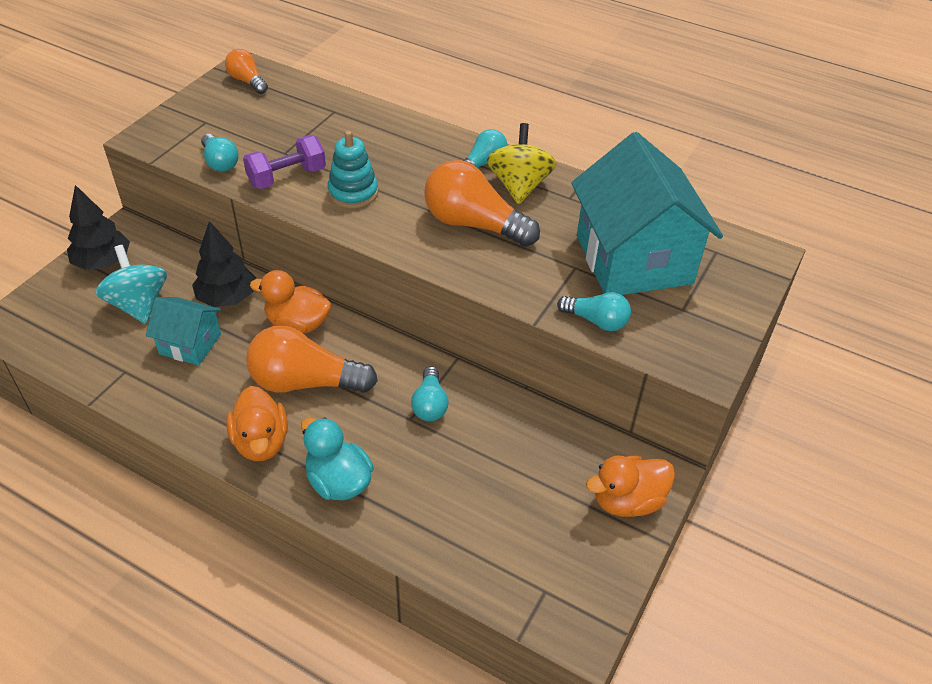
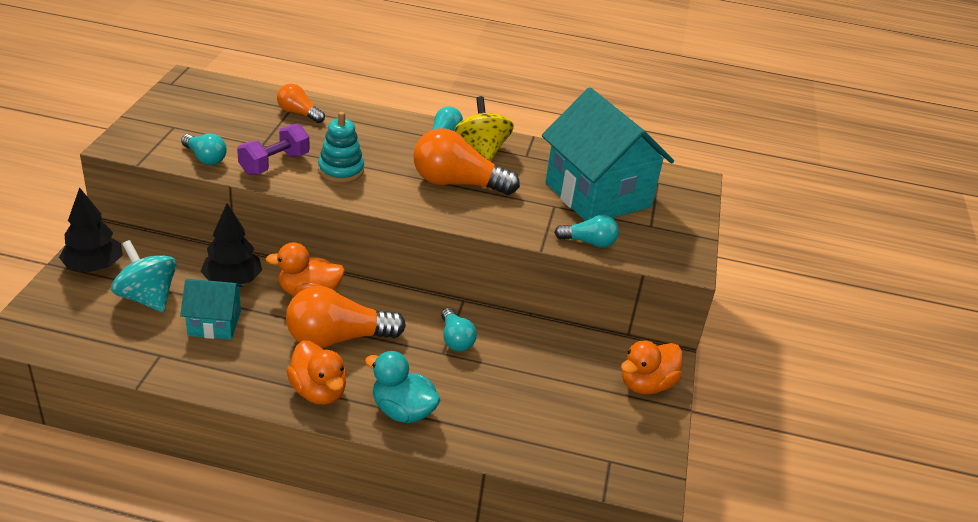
camera: 20 degrees left, 10 degrees down
(247, 81) = (197, 90): orange light bulb -> orange light bulb (298, 113)

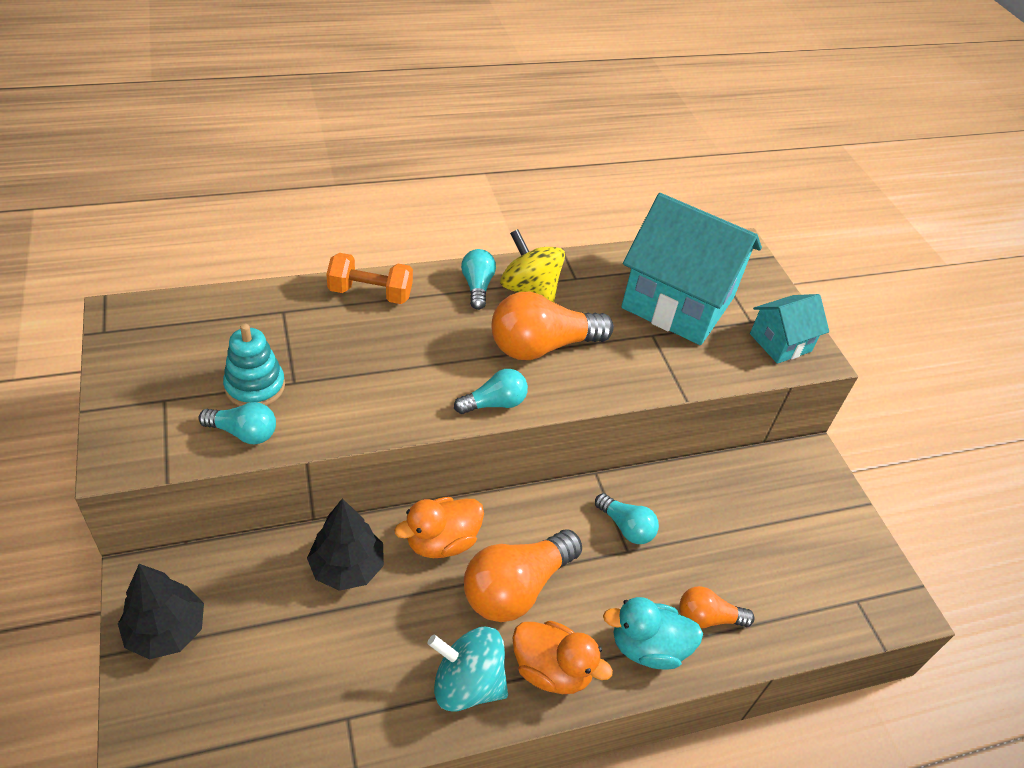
camera: 30 degrees left, 10 degrees up
(147, 297) = (268, 643): turquoise spinning top -> turquoise spinning top (467, 684)
(214, 323) = (373, 638): turquoise house -> turquoise house (780, 342)
(274, 164) = (331, 405): purple dumbbell -> none
(298, 113) = (298, 316): orange light bulb -> orange light bulb (707, 618)
(341, 170) = (411, 381): turquoise stacking toy -> turquoise stacking toy (255, 386)
(361, 117) = (370, 293): none -> orange dumbbell
(589, 242) = (718, 369): turquoise light bulb -> turquoise light bulb (494, 403)
(646, 384) = (819, 493): orange duck -> none

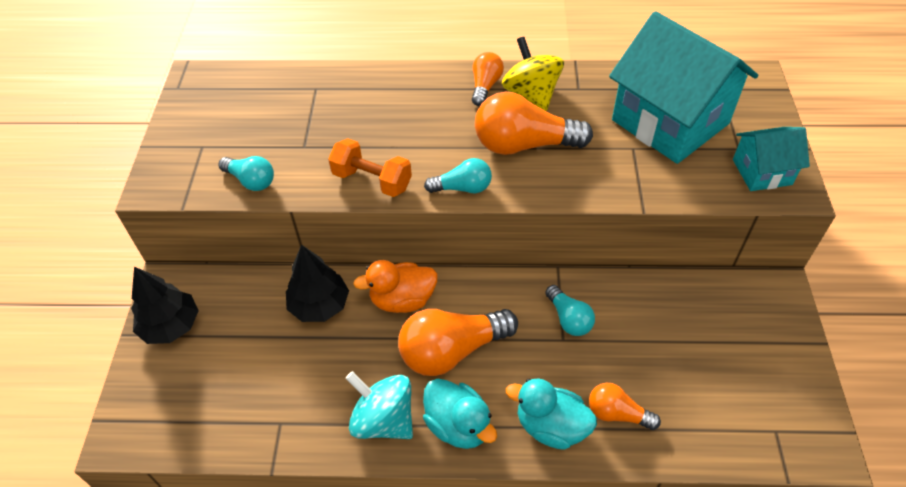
camera: 25 degrees right, 5 degrees up
(255, 386) = (272, 145): turquoise stacking toy -> none
(370, 293) = (391, 81): orange dumbbell -> orange dumbbell (372, 180)
(477, 286) = (485, 86): turquoise light bulb -> orange light bulb
(551, 670) = (458, 425): orange duck -> turquoise duck

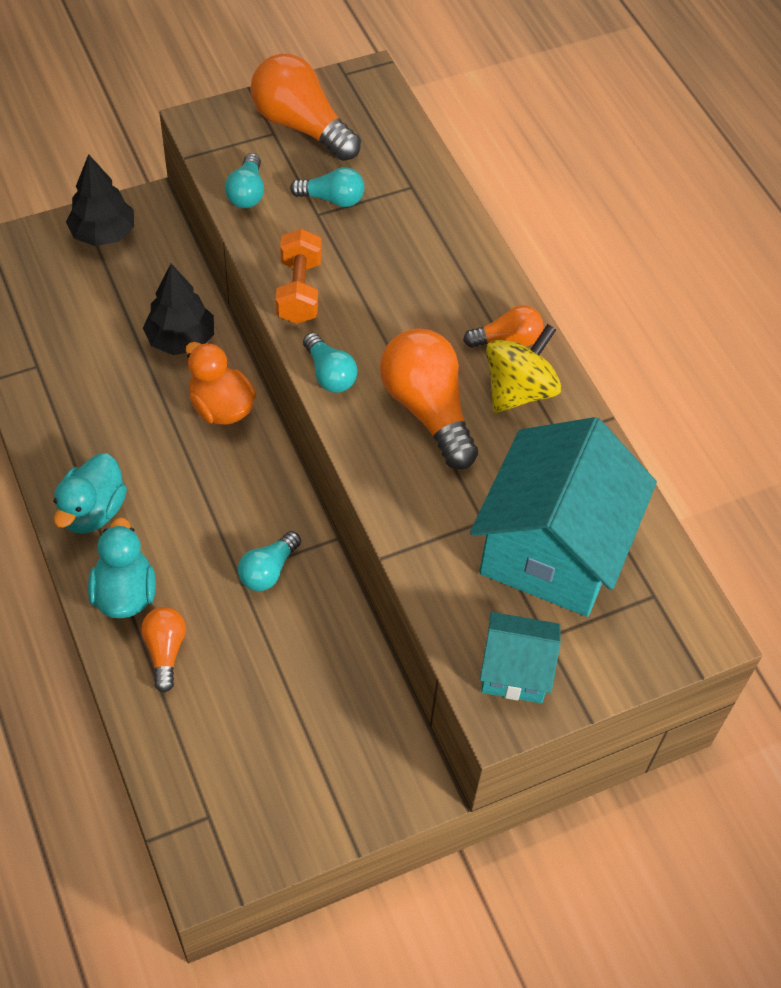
camera: 60 degrees right, 5 degrees up
(295, 133) = (332, 199): none -> turquoise light bulb
(383, 420) = (73, 446): turquoise spinning top -> none
(452, 351) = (177, 475): orange light bulb -> orange light bulb (301, 126)
(762, 172) = (515, 671): turquoise house -> turquoise house turned 45 degrees counterclockwise

